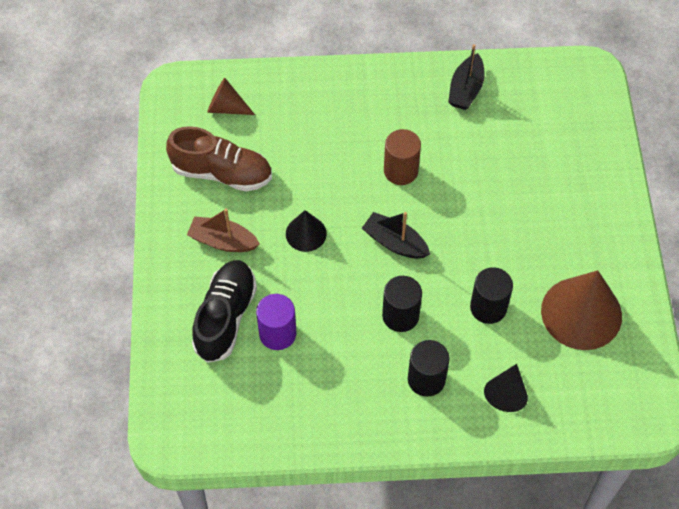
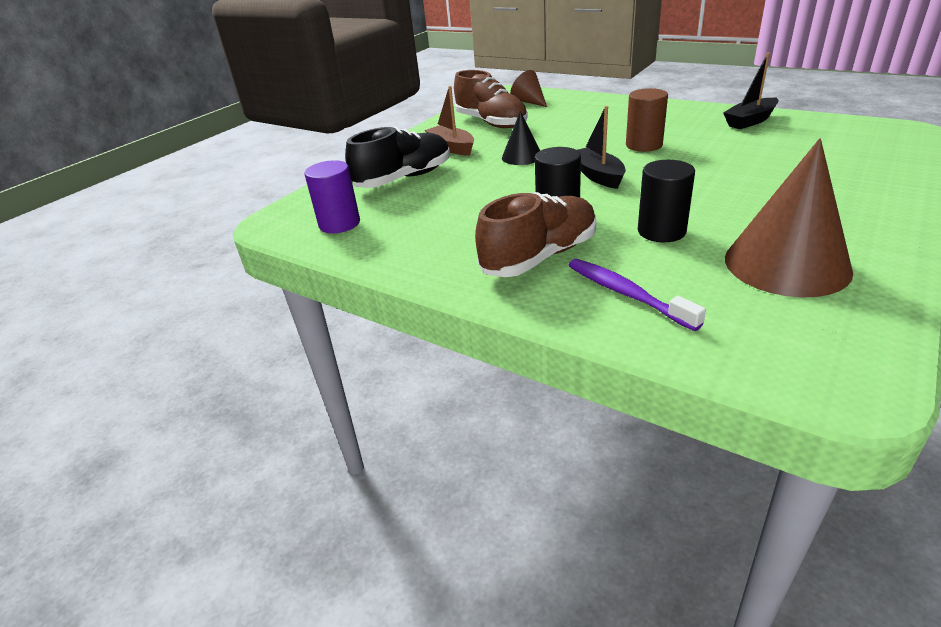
camera: 40 degrees right, 25 degrees down
(277, 333) = (433, 195): purple cylinder -> purple cylinder (339, 224)
(426, 379) = (539, 257): black cylinder -> brown shoe
(506, 393) = (626, 294): black cone -> purple toothbrush

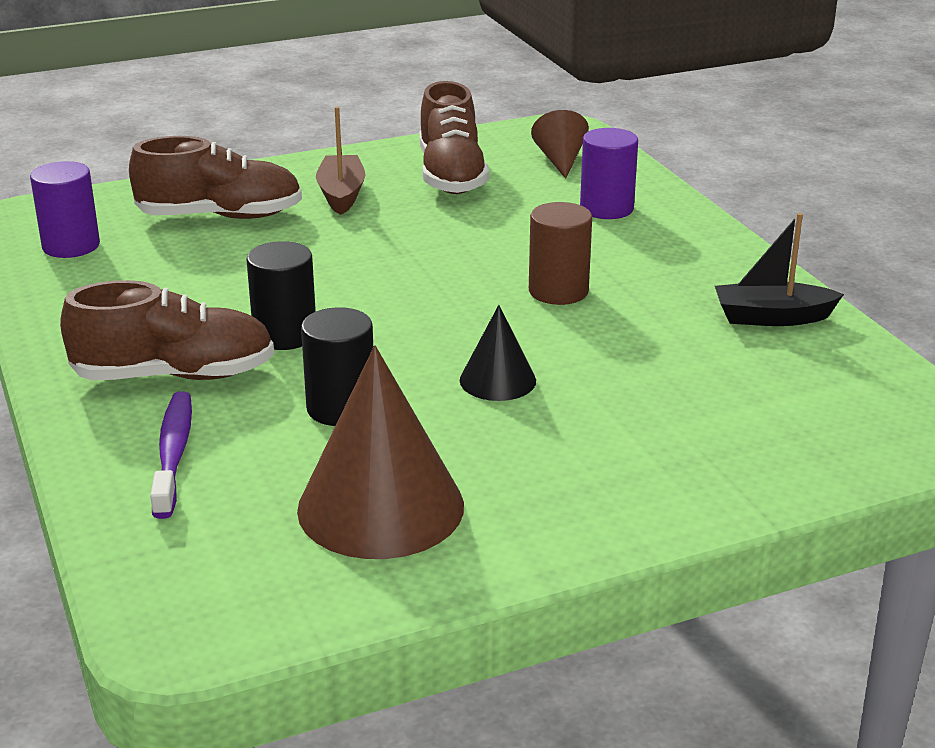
camera: 30 degrees right, 5 degrees down
(404, 178) = (220, 216): black shoe -> brown shoe
(522, 156) = (390, 243): black cone -> black cone (497, 380)
(590, 110) = (606, 208): none -> purple cylinder
(598, 176) = (419, 308): black boat -> none

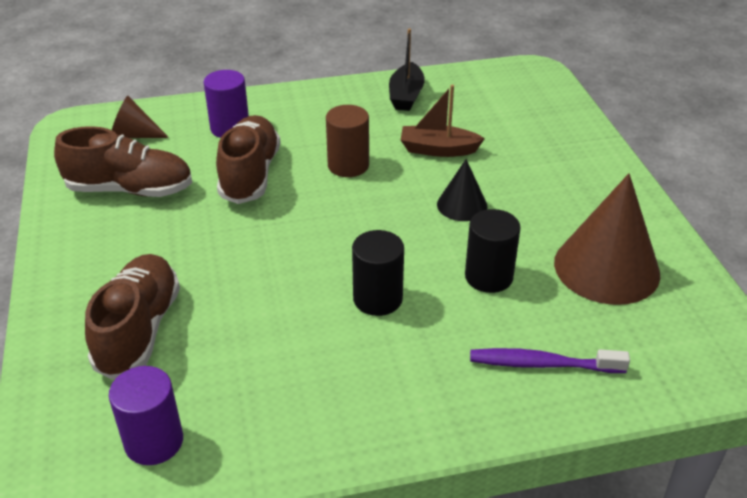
camera: 80 degrees left, 10 degrees up
(174, 375) = (428, 363): brown shoe -> brown shoe (250, 174)
(341, 194) = (133, 252): brown boat -> brown boat (438, 149)

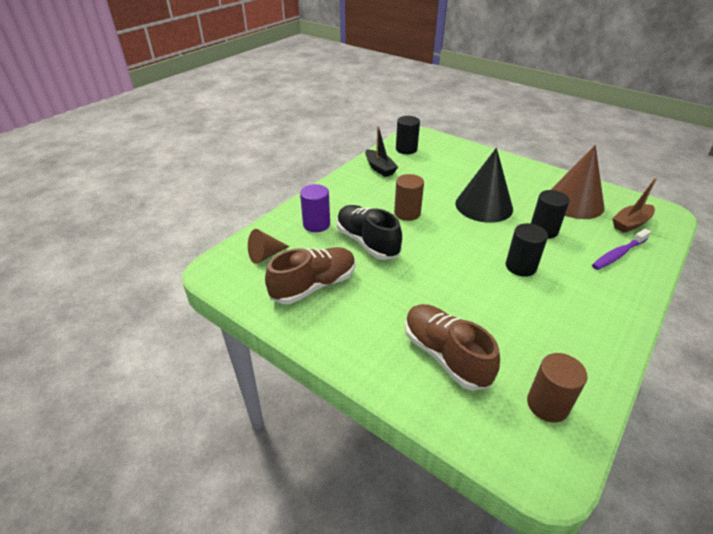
camera: 40 degrees left, 0 degrees up
(154, 441) = (547, 404): purple cylinder -> brown cylinder
(250, 174) = (367, 242): brown shoe -> black shoe
(438, 149) = (434, 186): brown boat -> brown boat (630, 223)
(462, 205) = (484, 206): black cone -> black cone, size x1.90
(483, 86) = (406, 149): none -> black cylinder

